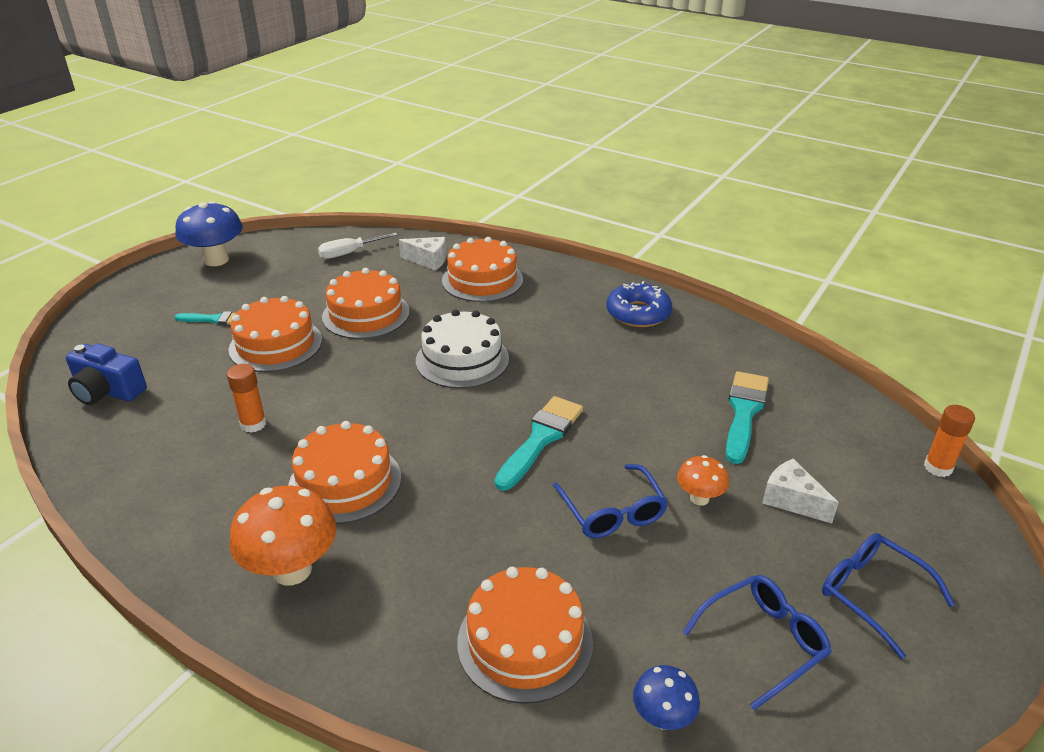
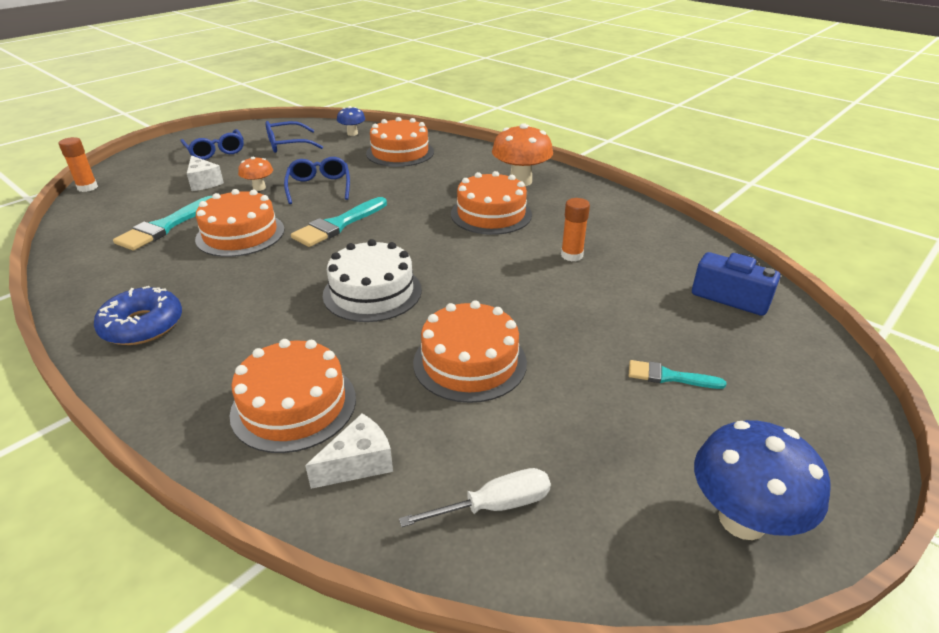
camera: 170 degrees left, 0 degrees up
(276, 344) = (575, 331): orange cake -> orange cake (240, 234)
(428, 260) = (358, 463): white cheese -> white cheese turned 120 degrees clockwise

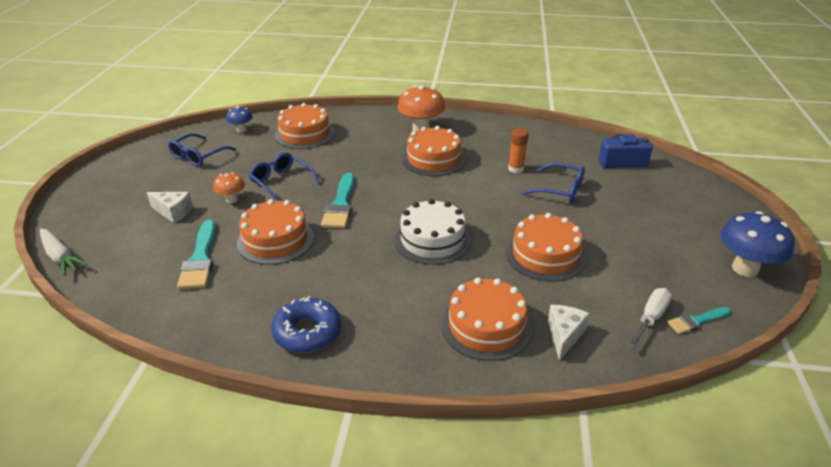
camera: 35 degrees left, 0 degrees up
(87, 187) = (60, 257): orange glue stick -> white carrot
(216, 151) = (139, 183): blue glasses -> blue glasses (561, 190)
(669, 377) = (644, 217): turquoise brush -> turquoise brush (696, 321)

